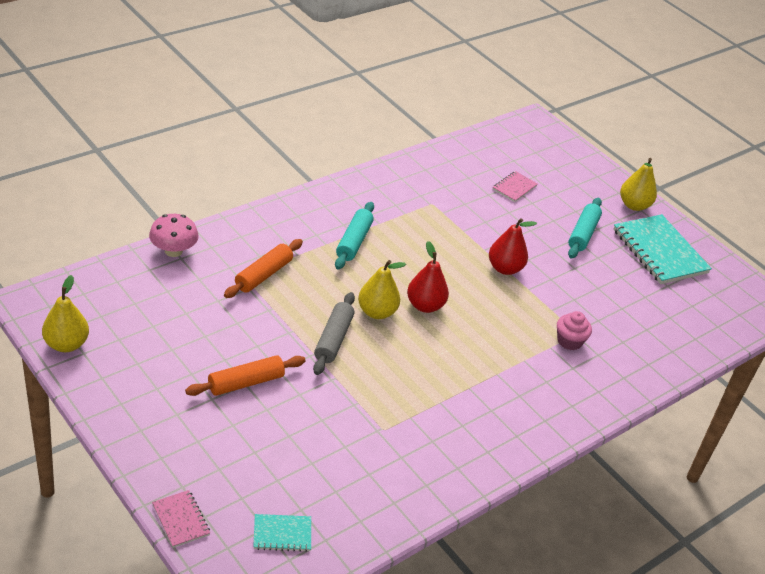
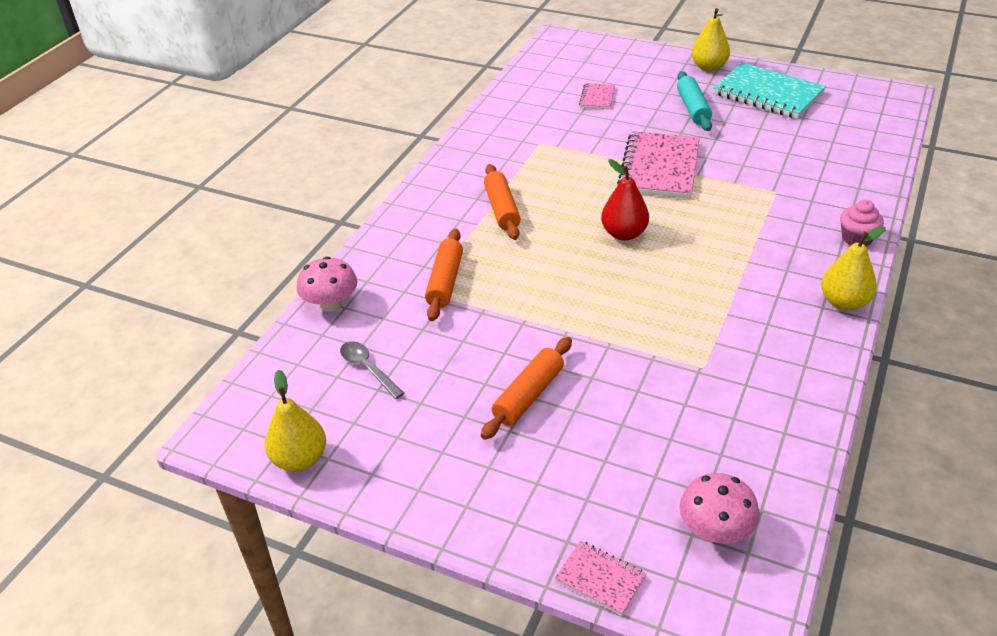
camera: 20 degrees left, 0 degrees up
(158, 308) = (367, 368): none -> grey spoon
(282, 534) = (715, 530): turquoise notebook -> pink mushroom
(333, 339) = (572, 308): grey rolling pin -> none
(354, 241) = (502, 209): turquoise rolling pin -> orange rolling pin
(377, 312) = (586, 262): yellow pear -> yellow pear (844, 303)
(504, 268) = (659, 168): red pear -> pink notebook
(569, 341) = (777, 201): pink cupcake -> pink cupcake (856, 238)

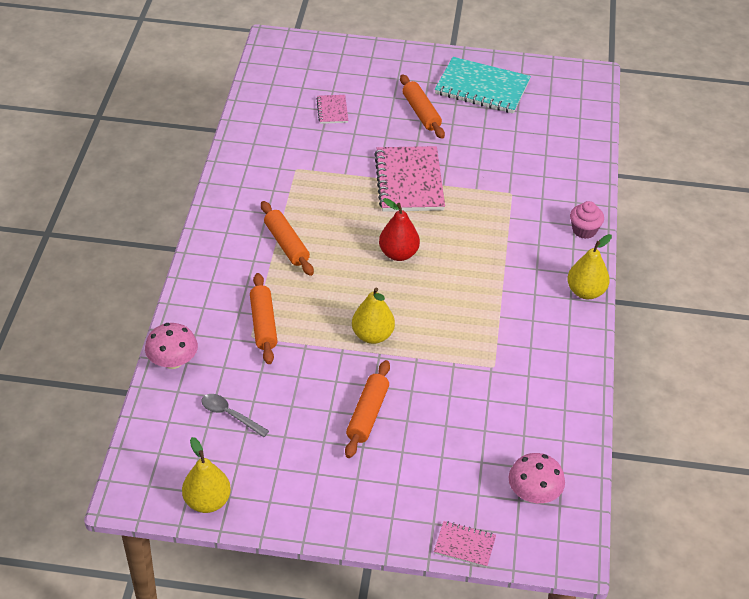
camera: 20 degrees left, 5 degrees up
(693, 108) = (421, 113): turquoise rolling pin -> orange rolling pin
(708, 67) = (423, 63): yellow pear -> yellow pear (372, 335)

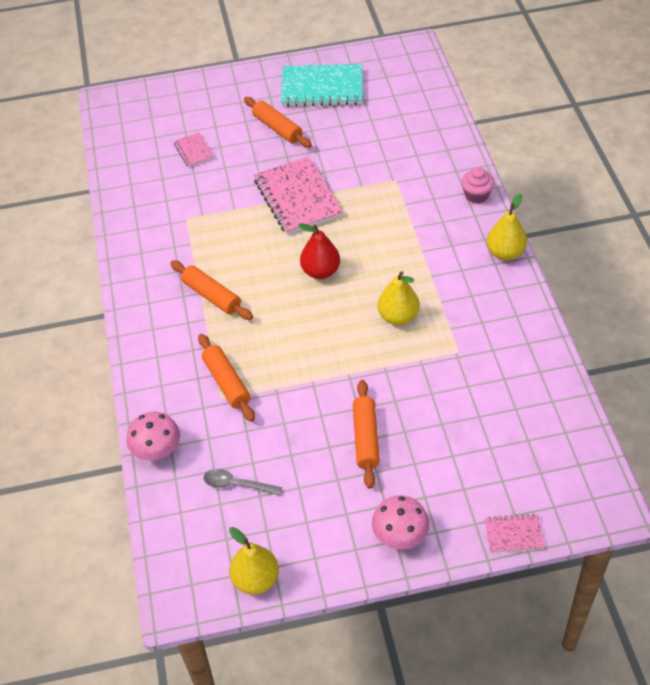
camera: 15 degrees left, 5 degrees up
(372, 335) = (334, 359): yellow pear -> yellow pear (398, 317)
(534, 493) = (551, 461): pink mushroom -> pink mushroom (400, 535)

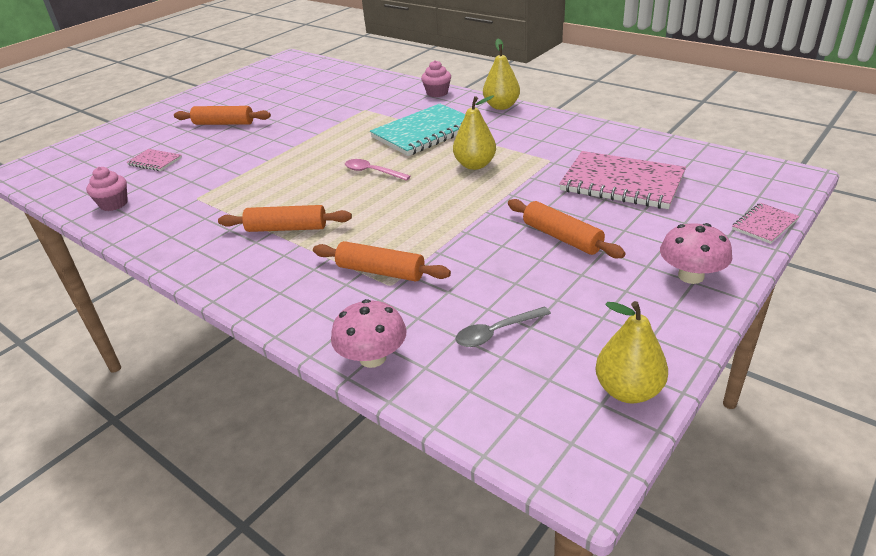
camera: 40 degrees left, 15 degrees down
(134, 188) = (114, 204): none -> pink cupcake
(297, 198) = (293, 147): pink notebook -> pink notebook (622, 183)
(320, 271) = (372, 172): red pear -> pink spoon
(322, 88) = (238, 95): turquoise notebook -> turquoise notebook (425, 132)

